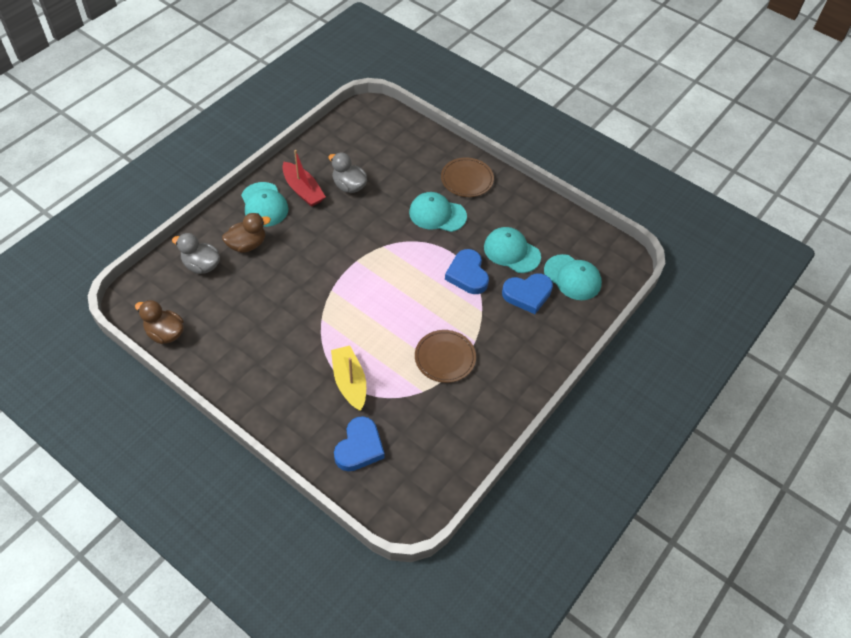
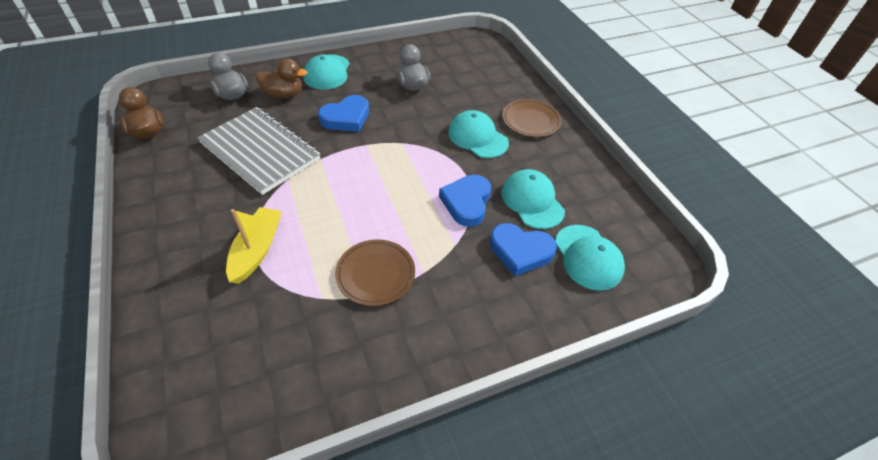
camera: 30 degrees right, 5 degrees down
(278, 306) = (260, 151): none -> grey notebook
(303, 190) = (369, 74): red boat -> none
(359, 447) = (201, 324): blue heart -> blue heart (346, 118)

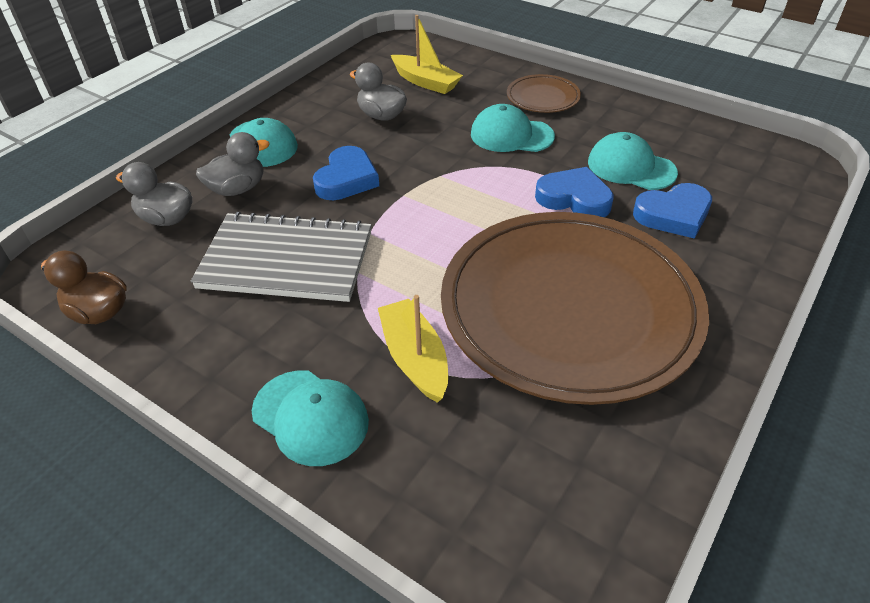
camera: 30 degrees left, 5 degrees down
(284, 94) = (237, 189): brown duck -> grey duck
(375, 274) = (569, 309): brown plate -> brown plate, size x2.49
(465, 74) = (425, 82): none -> yellow boat
(466, 202) = (574, 198): blue heart -> blue heart turned 135 degrees clockwise
(588, 257) = (732, 189): turquoise cap -> turquoise cap (310, 417)

